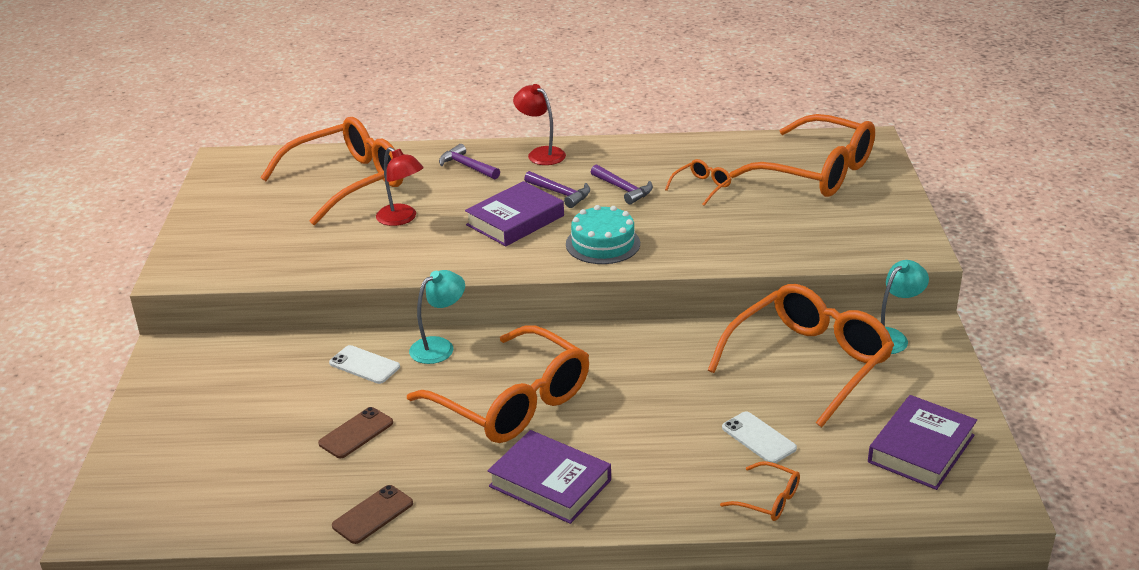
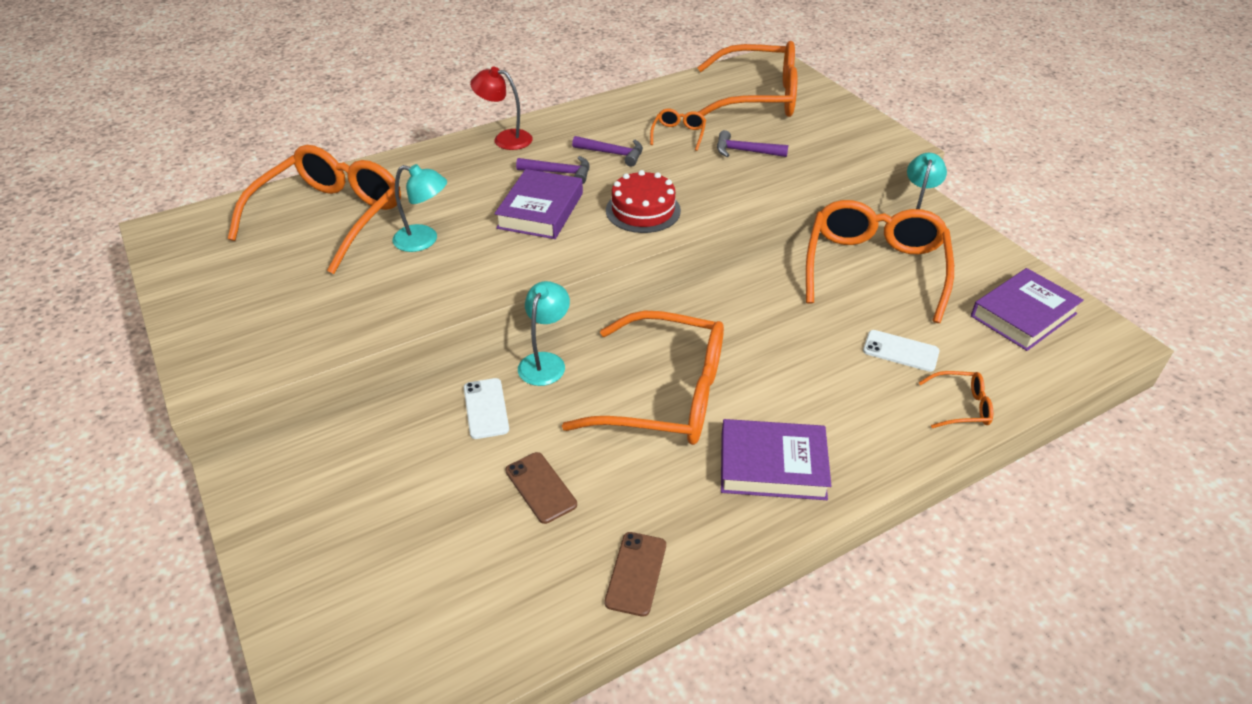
camera: 30 degrees left, 10 degrees up
(356, 433) = (540, 487): brown phone -> brown phone turned 45 degrees counterclockwise
(364, 365) = (486, 408): white phone -> white phone turned 75 degrees clockwise
(402, 219) = (424, 240): red lamp -> turquoise lamp
(467, 166) = (444, 169): purple hammer -> purple hammer (745, 151)
(603, 243) = (643, 210): turquoise cake -> red cake
(921, 448) = (1023, 315): purple book -> purple book turned 45 degrees clockwise

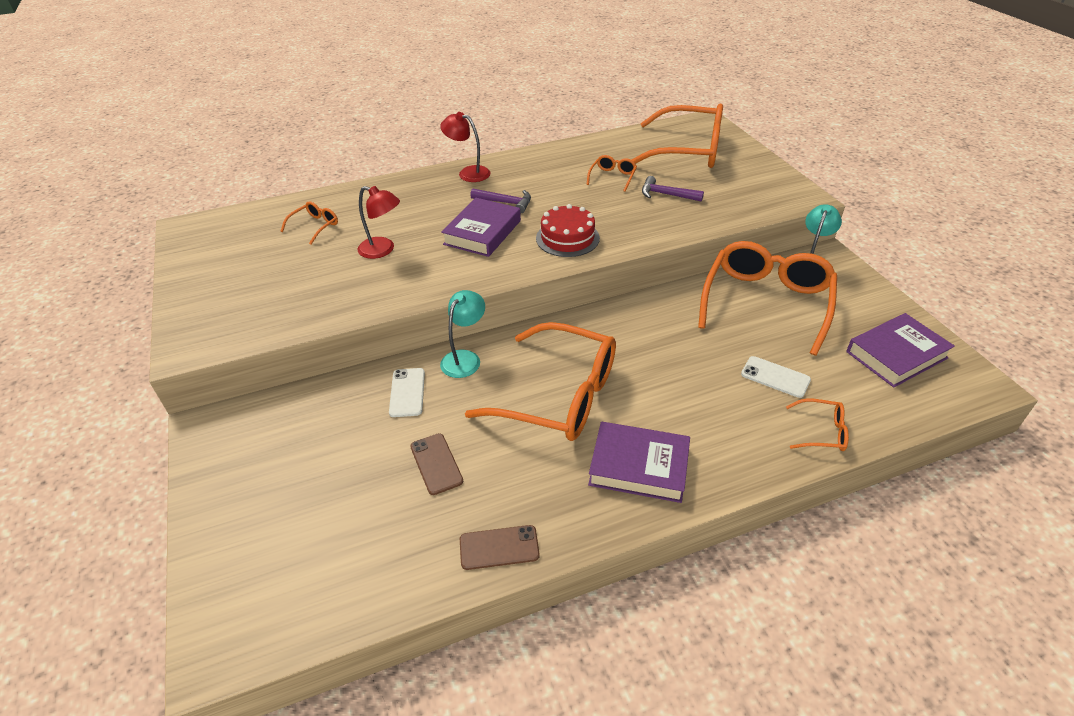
camera: 10 degrees right, 0 degrees up
(330, 217) = (315, 226): orange glasses -> orange glasses, size x0.42
(424, 240) = (383, 250): turquoise lamp -> red lamp
(613, 154) = (553, 190): purple hammer -> none
(636, 573) = (499, 547): brown phone -> brown phone turned 60 degrees clockwise

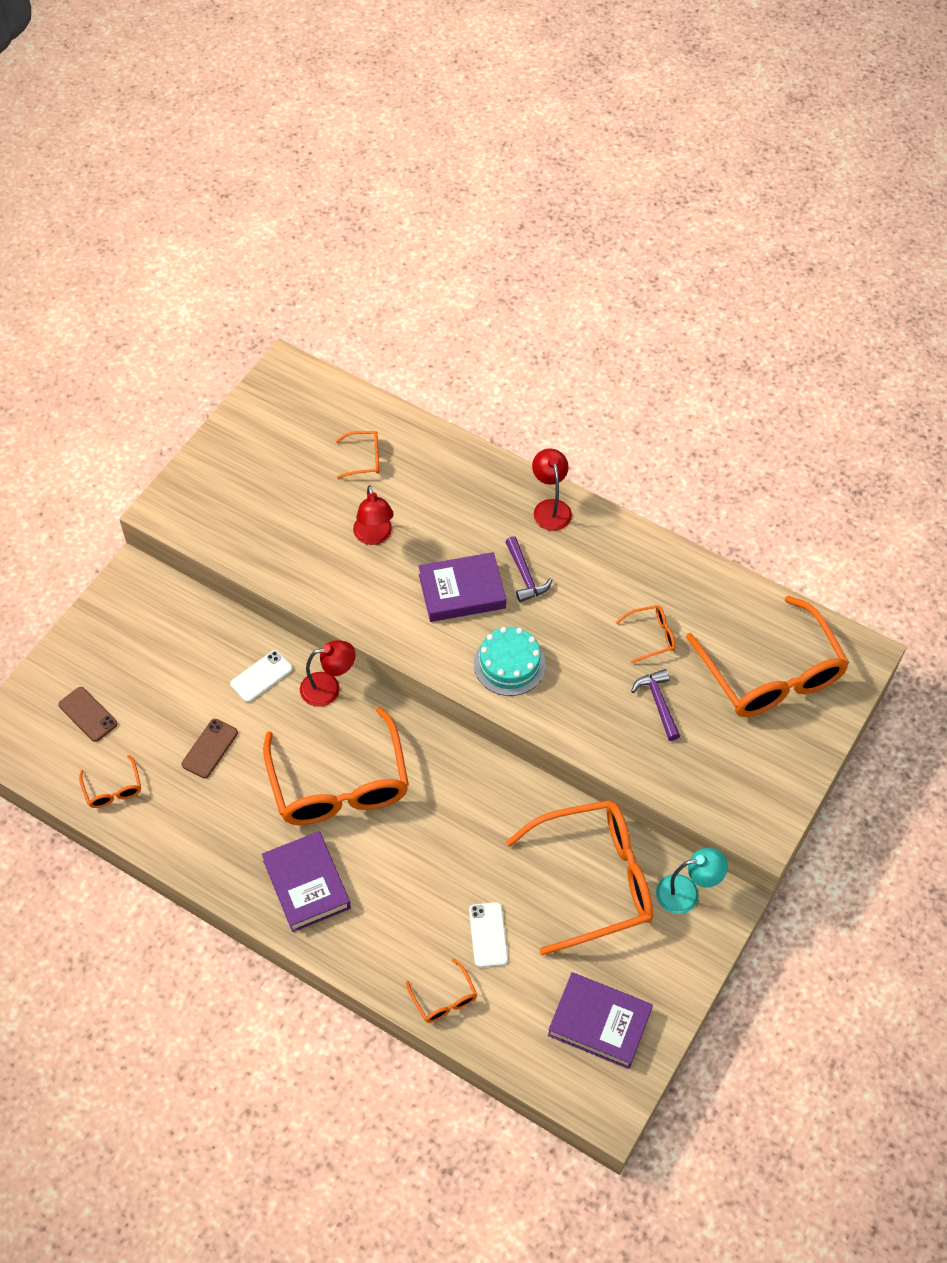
camera: 50 degrees right, 15 degrees up
(397, 567) = (113, 789): none -> orange glasses
(465, 358) = (329, 688): turquoise lamp -> red lamp
(499, 547) = (170, 838): brown phone -> brown phone (88, 714)
(567, 238) = (509, 664): red cake -> turquoise cake

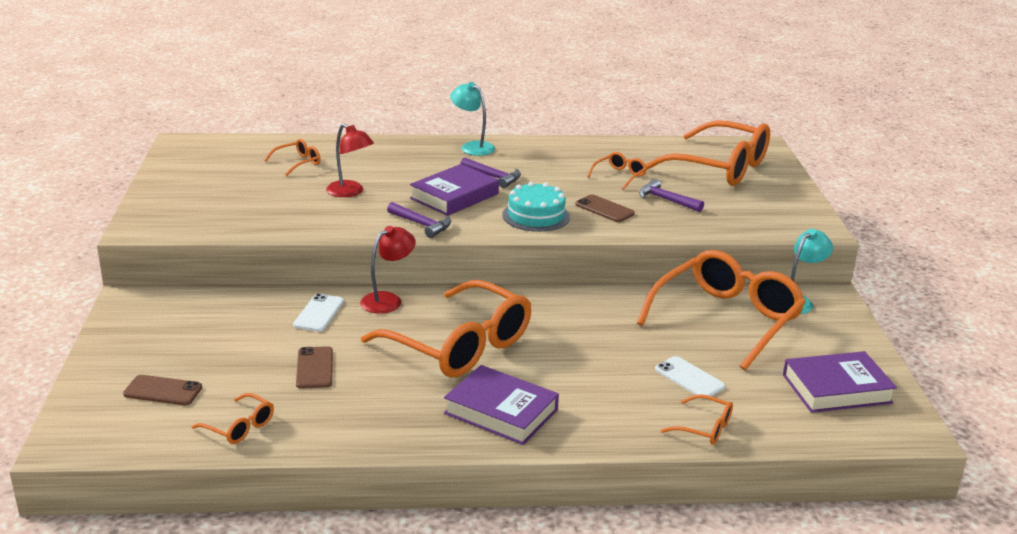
camera: 35 degrees left, 30 degrees down
(396, 625) = (422, 225): none -> purple hammer
(550, 508) = (472, 147): red lamp -> turquoise lamp
(583, 686) = (604, 209): none -> brown phone

